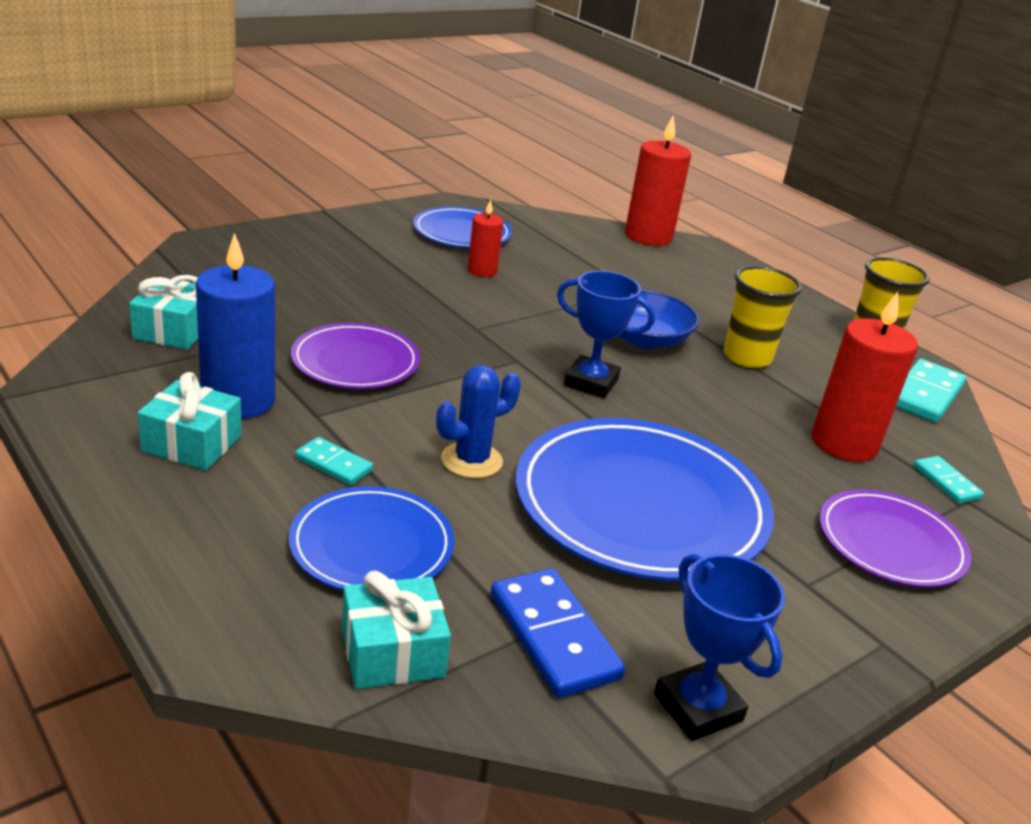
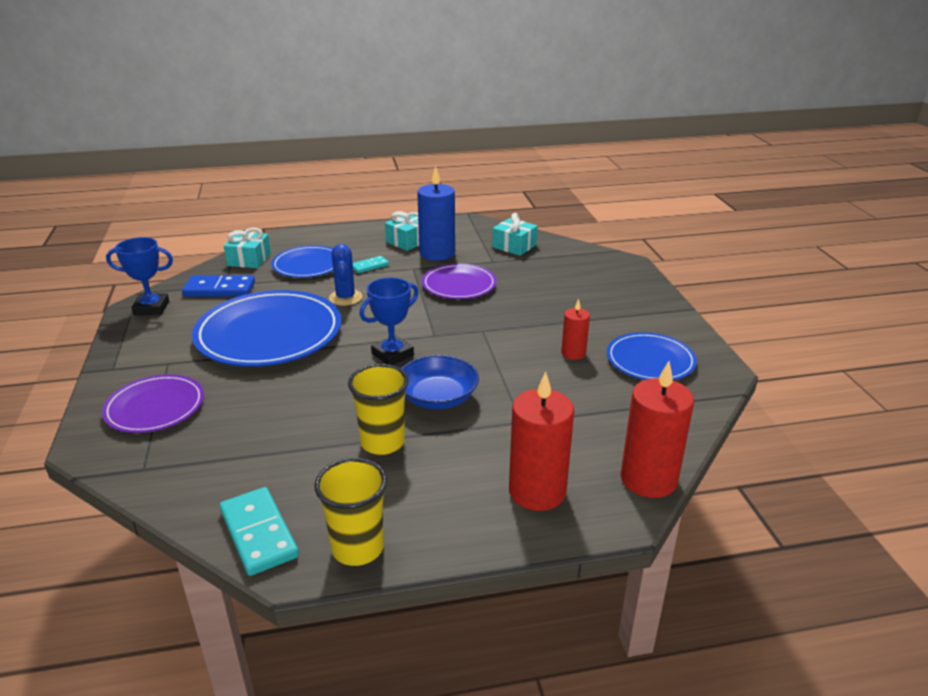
camera: 120 degrees right, 0 degrees up
(844, 443) = (247, 439): red candle -> red candle (537, 491)
(946, 482) = (166, 469): turquoise domino -> none

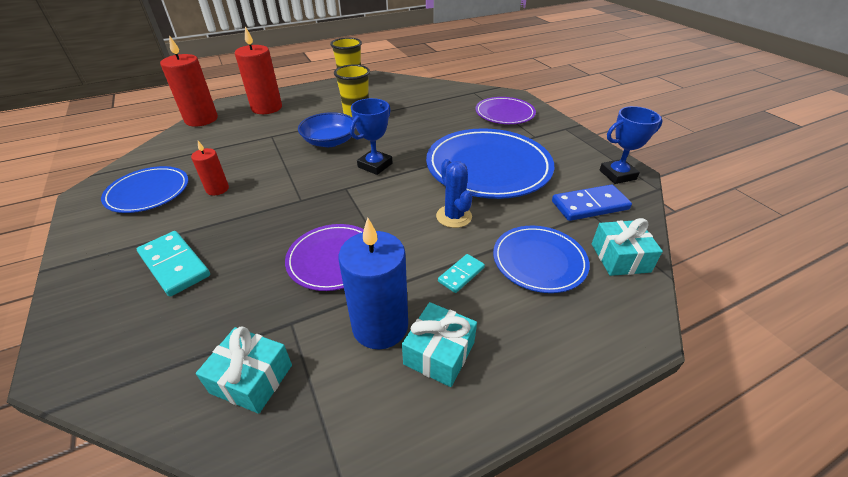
camera: 165 degrees right, 10 degrees up
(258, 533) = (396, 82): turquoise domino -> turquoise domino (175, 265)

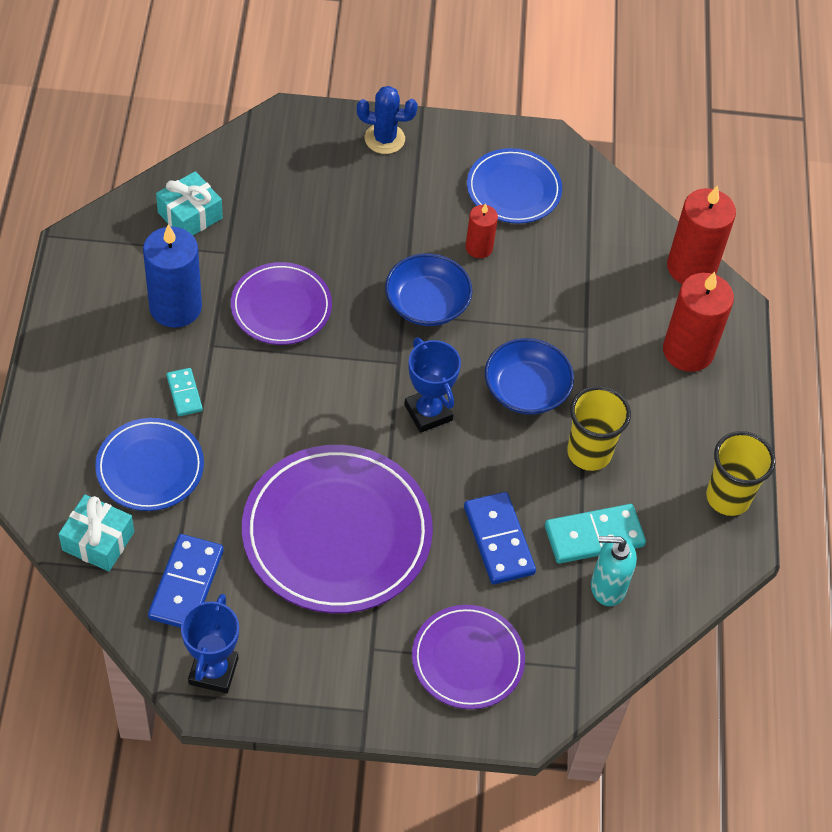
camera: 115 degrees right, 15 degrees up
(175, 265) = (362, 193): turquoise domino -> turquoise domino (594, 536)
(284, 193) = (427, 303): none -> blue bowl
(427, 95) = (607, 587): none -> turquoise soap dispenser
(434, 123) = (498, 540): none -> blue domino
(439, 353) = (119, 332): turquoise gift -> none
(454, 216) = (269, 437): blue cactus -> blue cactus (384, 139)
(488, 167) = (337, 533): blue plate -> purple plate

